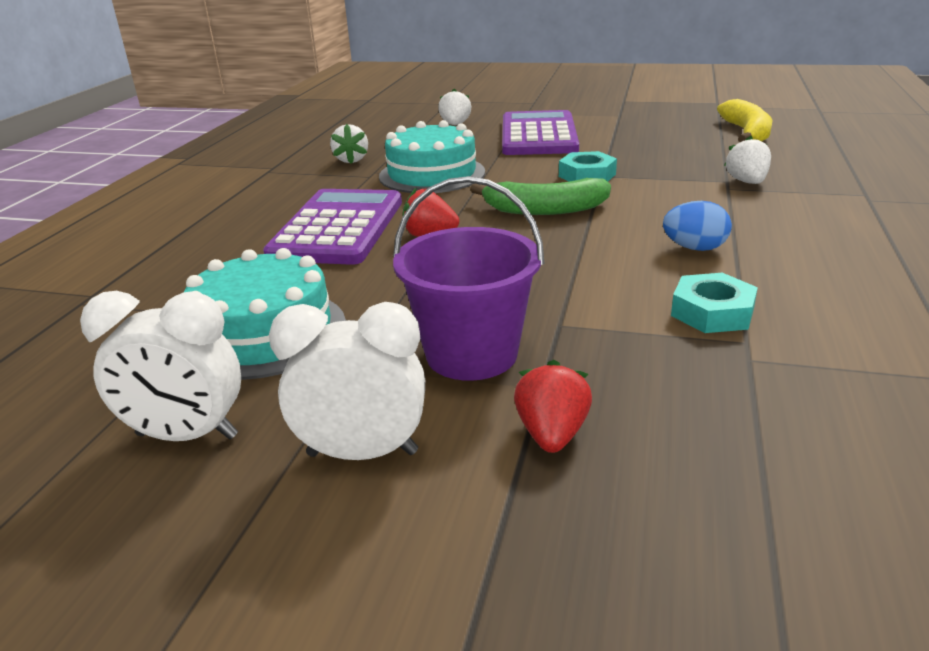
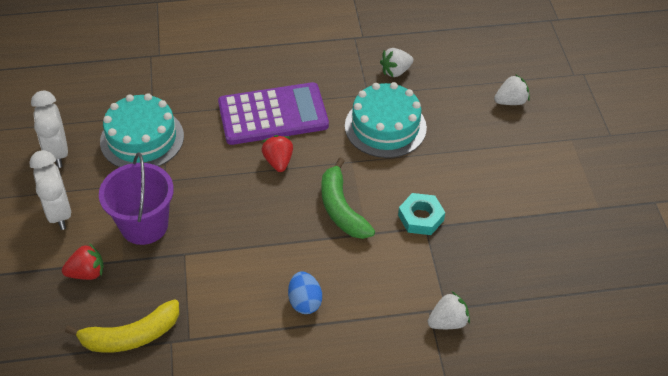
camera: 65 degrees right, 20 degrees up
(538, 135) = (508, 164): purple calculator -> none
(712, 312) = (217, 320): turquoise nut -> none
(746, 133) = (587, 312): yellow banana -> yellow banana (130, 336)

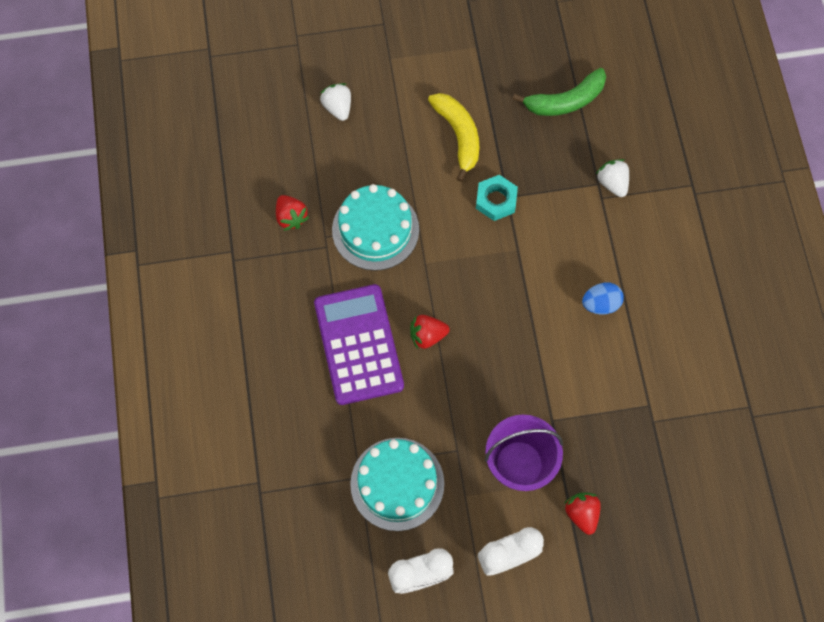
camera: 90 degrees left, 20 degrees up
(130, 336) = (650, 459): yellow banana -> yellow banana (458, 136)
(341, 208) = (488, 272): green banana -> green banana (565, 101)
(395, 71) = (291, 217): white strawberry -> red strawberry

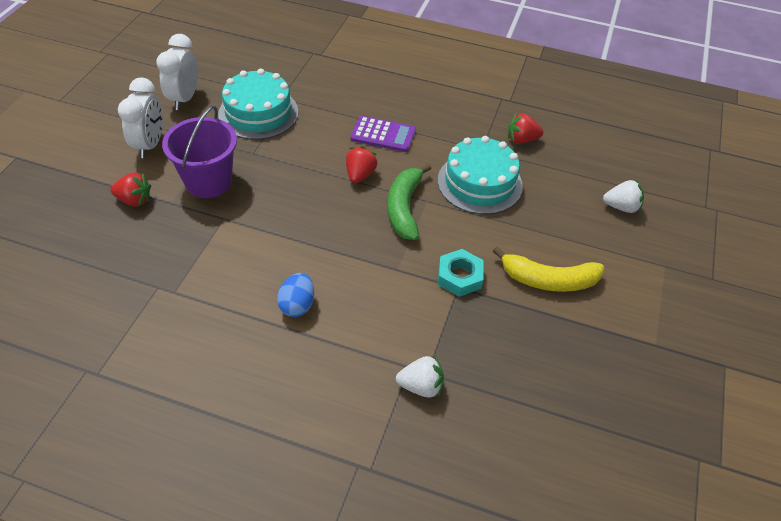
camera: 115 degrees right, 20 degrees down
(358, 344) = (383, 134): purple calculator -> purple calculator, size x0.58
(565, 101) = (549, 394): green banana -> green banana (404, 208)

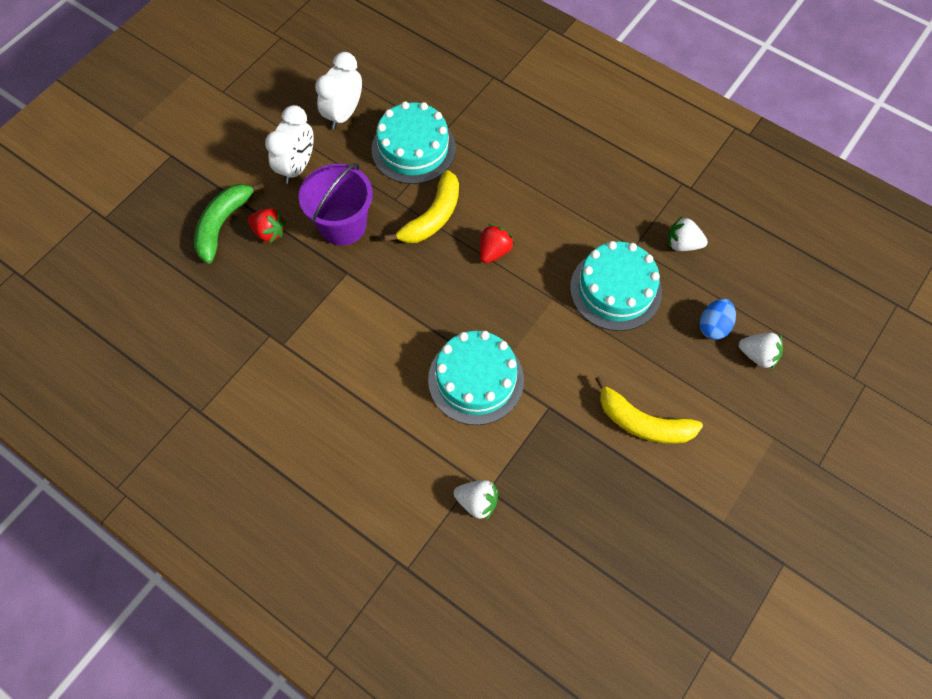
camera: 20 degrees right, 15 degrees up
(293, 160) = (432, 217): none -> yellow banana
(297, 305) = (389, 387): blue egg -> blue egg (713, 326)
(380, 279) = (476, 379): none -> turquoise cake
(383, 134) = (534, 205): purple calculator -> none
(404, 208) = (527, 302): green banana -> green banana (223, 224)
(459, 276) = (554, 396): turquoise nut -> none
(521, 140) = (682, 244): red strawberry -> white strawberry

